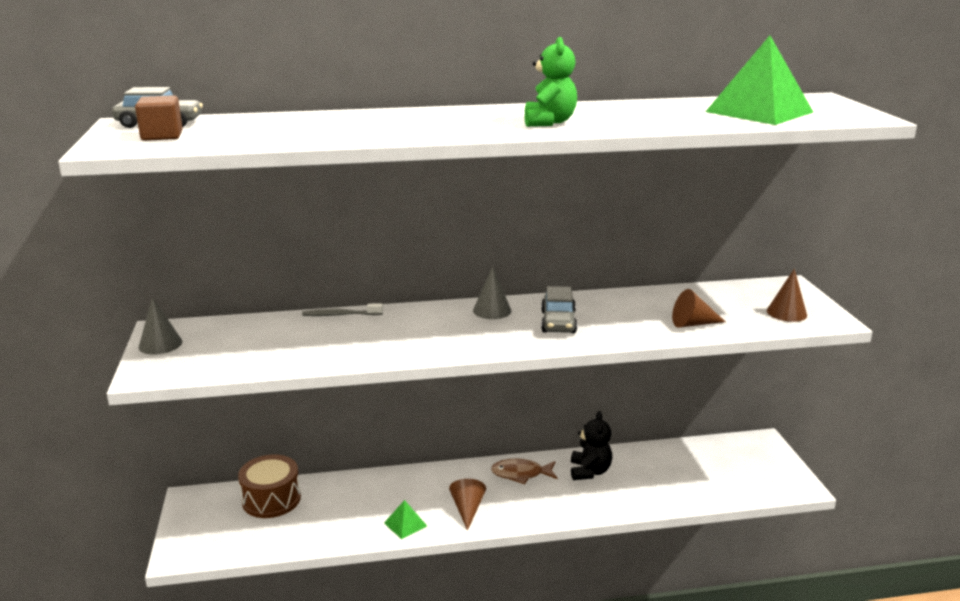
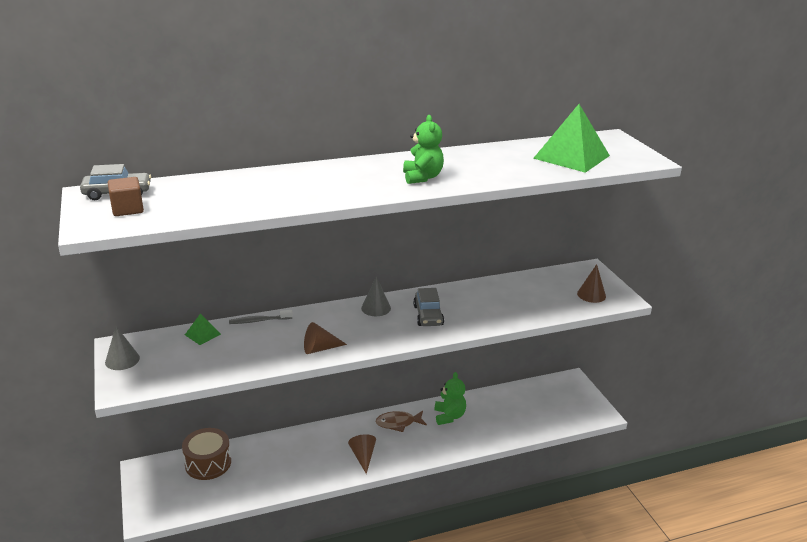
camera: 10 degrees left, 5 degrees up
(405, 524) = (318, 474): green pyramid -> green pyramid (203, 334)
(589, 471) = (449, 416): black teddy bear -> green teddy bear
(693, 324) = (526, 310): brown cone -> brown cone (320, 348)

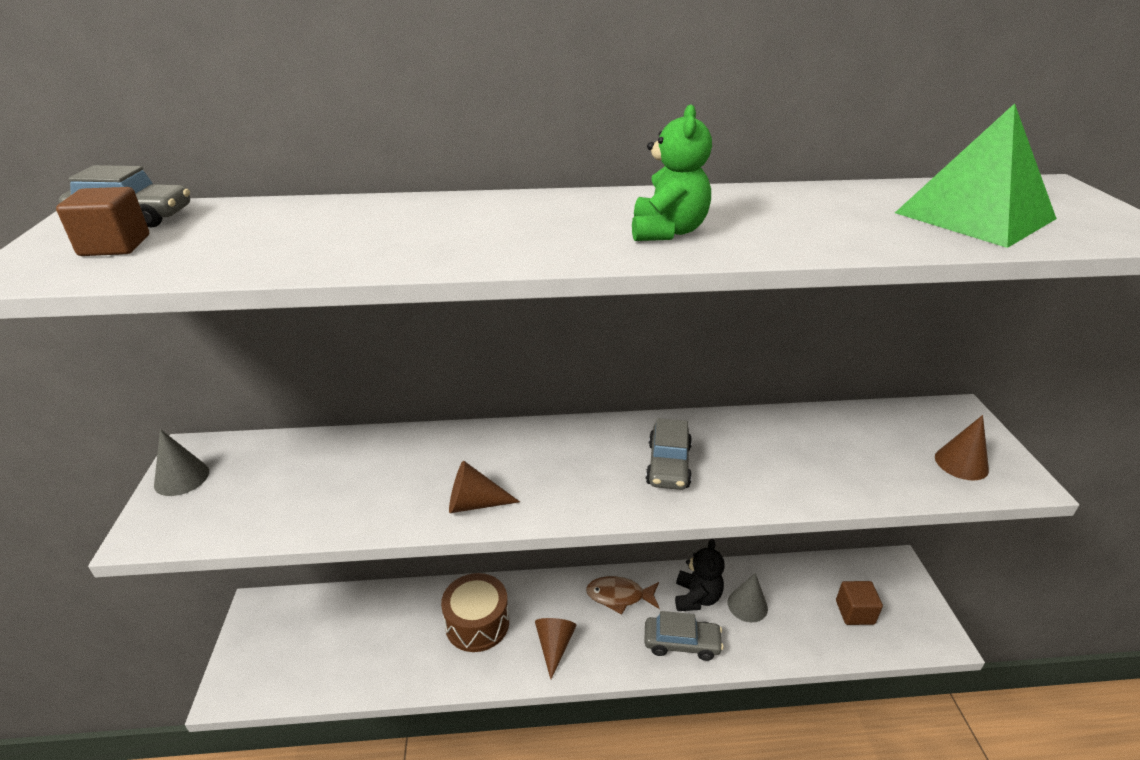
camera: 15 degrees right, 5 degrees up
(203, 334) = (315, 449): green pyramid -> none
(208, 463) = (342, 615): brown drum -> brown drum (477, 623)
(259, 321) = (406, 437): grey toothbrush -> none
(376, 308) = (588, 439): grey cone -> grey cone (747, 605)
(445, 442) = (681, 643): none -> grey car
(449, 416) = (696, 597): green teddy bear -> black teddy bear
(549, 409) = (854, 612): none -> brown cube

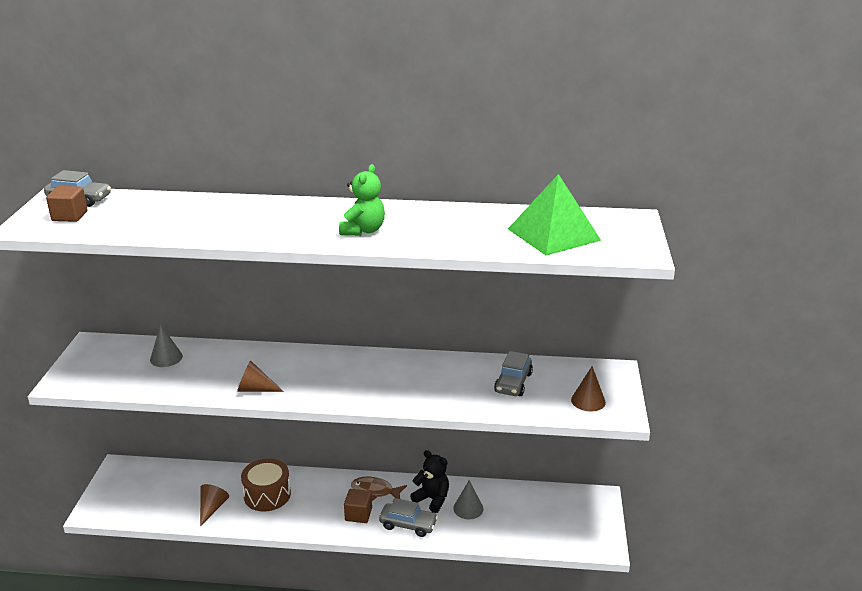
camera: 10 degrees right, 5 degrees down
(181, 478) = (83, 357): grey cone -> grey cone (166, 358)
(554, 646) = (316, 515): brown cone -> brown cone (212, 508)
(668, 465) = (388, 381): grey car -> grey car (513, 383)
(696, 597) = (432, 499): black teddy bear -> black teddy bear turned 75 degrees counterclockwise
(854, 612) = (548, 523): brown cube -> brown cube (358, 514)

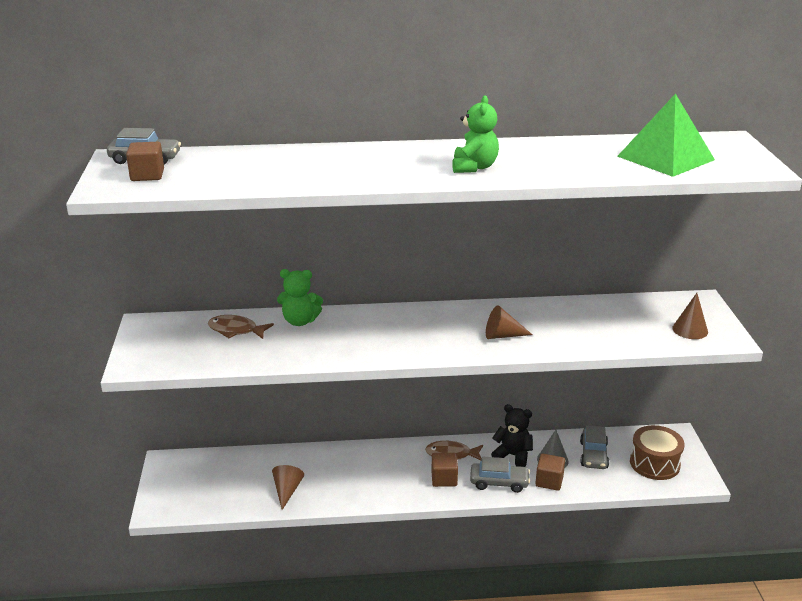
camera: 10 degrees left, 0 degrees up
(166, 358) = (236, 330): grey cone -> brown fish
(226, 354) = (300, 321): none -> green teddy bear
(255, 389) = (349, 351): brown cone -> brown cone (502, 335)
(267, 495) = (340, 471): brown drum -> brown drum (654, 463)
(456, 529) = (549, 481): none -> brown cube
(513, 383) = (609, 320): grey car -> grey car (593, 455)

